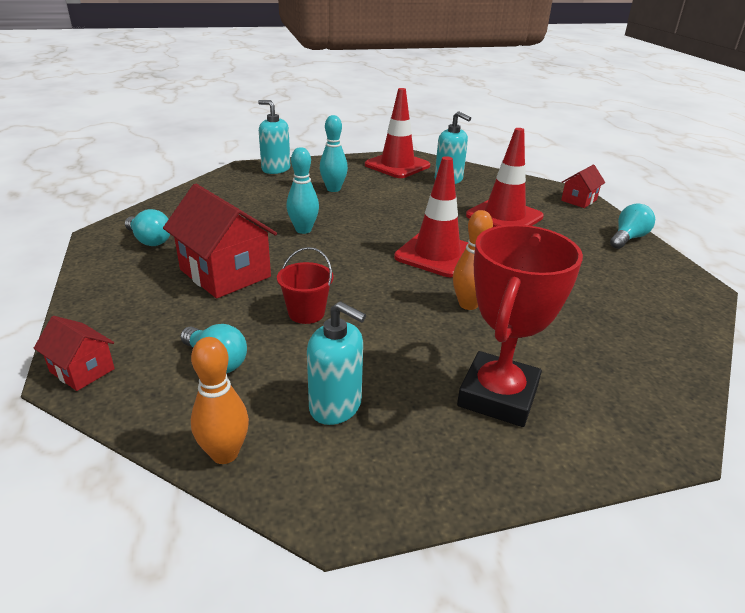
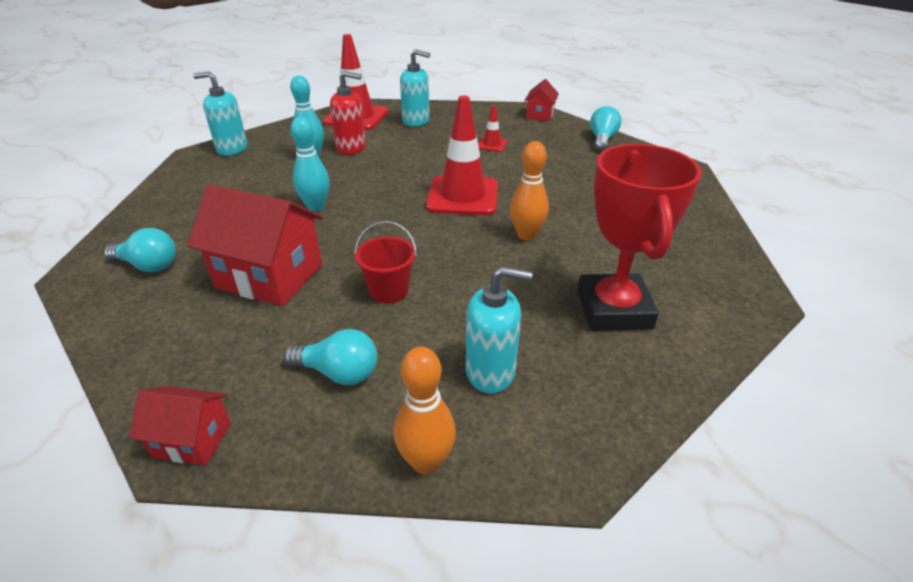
camera: 25 degrees left, 5 degrees up
(371, 190) = (351, 148): none -> red soap dispenser
(504, 216) = (492, 144): red traffic cone -> red traffic cone, size x0.47

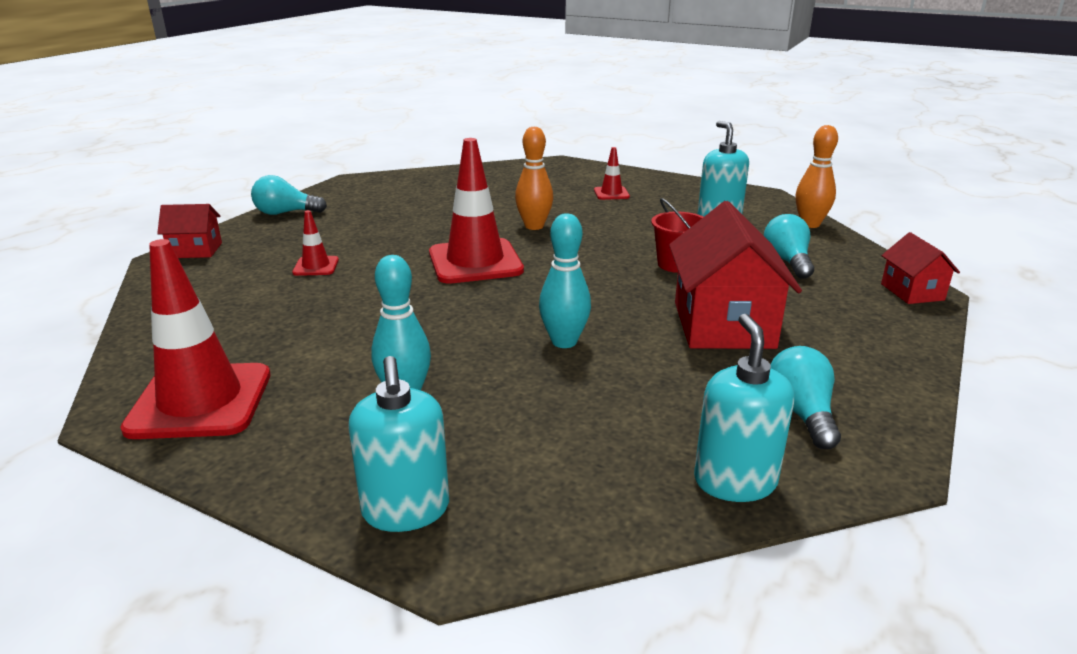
camera: 110 degrees left, 10 degrees down
(351, 148) = (358, 366): red soap dispenser -> none
(416, 121) = (223, 335): turquoise soap dispenser -> turquoise soap dispenser (734, 481)
(613, 309) = (611, 193): red trophy -> red traffic cone

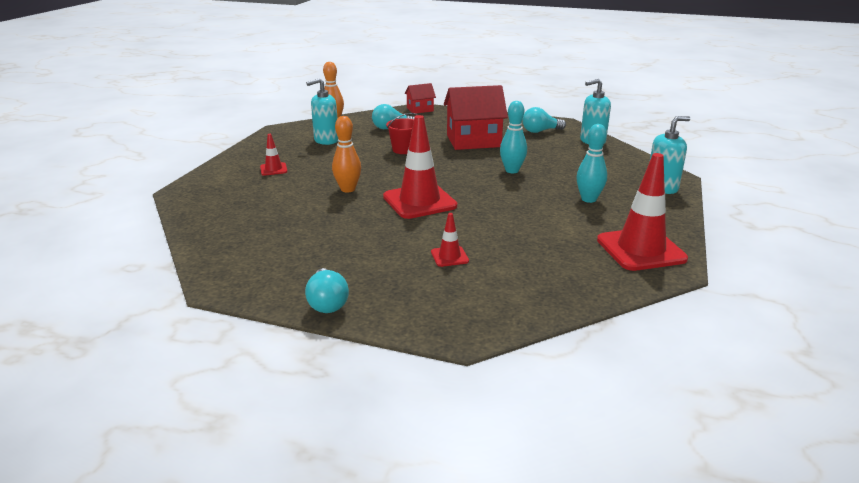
camera: 100 degrees left, 0 degrees up
(195, 250) = (438, 326): red house -> none

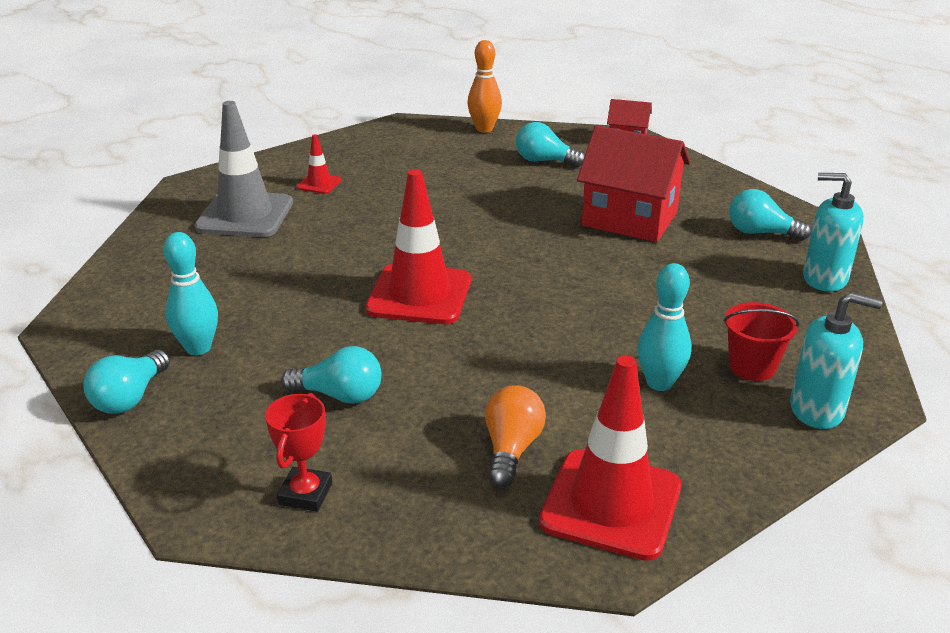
camera: 35 degrees right, 5 degrees up
(249, 196) = (245, 215): none -> grey traffic cone
(326, 140) = (435, 157): turquoise soap dispenser -> none
(348, 189) = (360, 244): orange bowling pin -> none
(404, 150) = (512, 203): red bucket -> red bucket (752, 367)
(449, 256) = (339, 395): red traffic cone -> turquoise light bulb
(502, 302) = (305, 494): none -> red trophy
(512, 170) = (614, 289): turquoise bowling pin -> turquoise bowling pin (198, 348)
(568, 246) = (511, 449): none -> orange light bulb

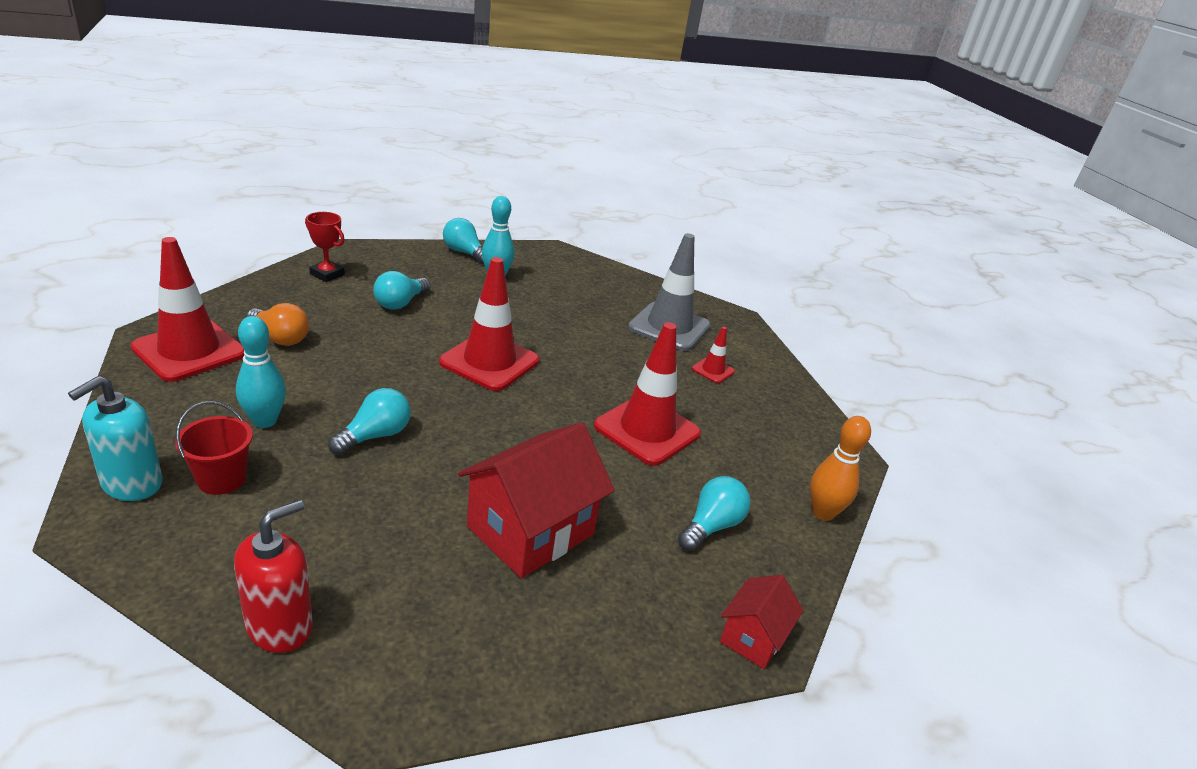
camera: 105 degrees right, 0 degrees up
(453, 198) = (647, 430): none -> red traffic cone
(760, 233) = (419, 631): turquoise light bulb -> turquoise light bulb (375, 436)
(824, 279) = (280, 626): turquoise soap dispenser -> red soap dispenser

